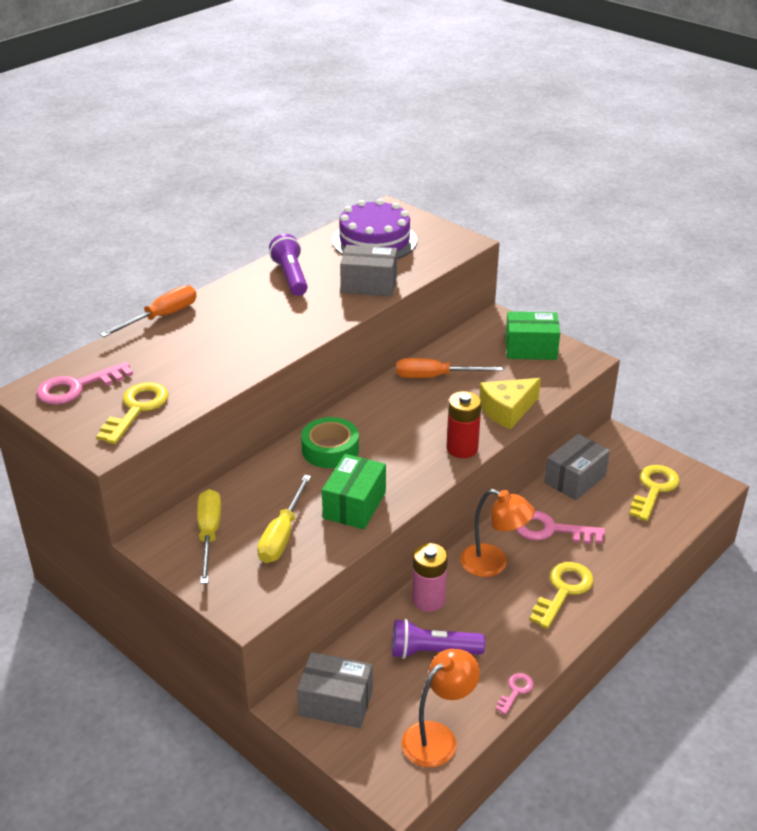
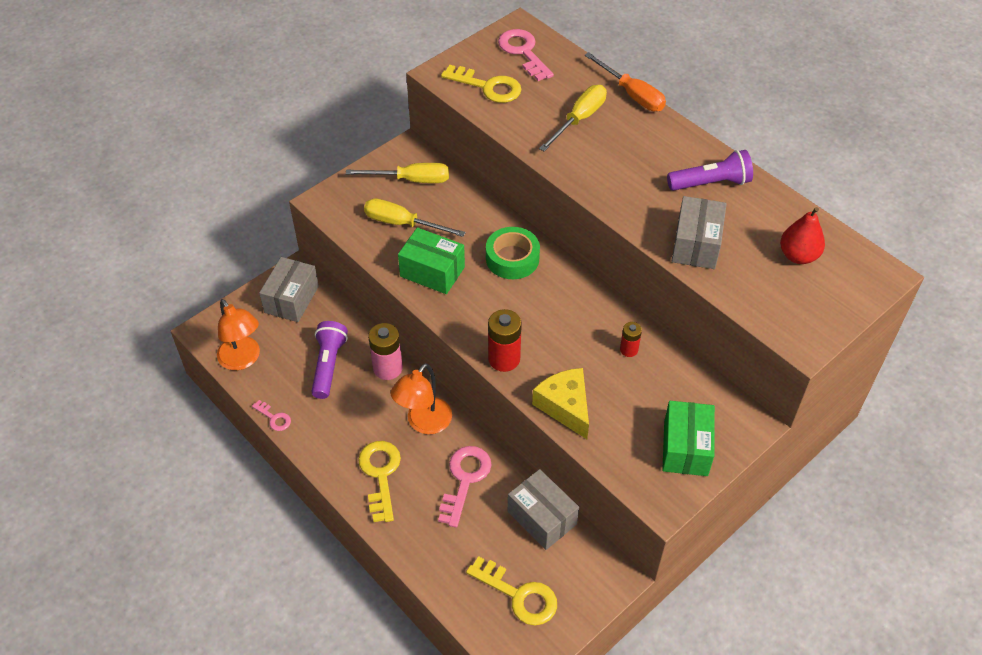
camera: 95 degrees right, 15 degrees up
(198, 347) = (579, 119): none -> yellow screwdriver
(374, 240) = (798, 256): purple cake -> red pear
(435, 377) = (629, 350): orange screwdriver -> red battery
(563, 591) = (380, 475): yellow key -> yellow key turned 135 degrees counterclockwise

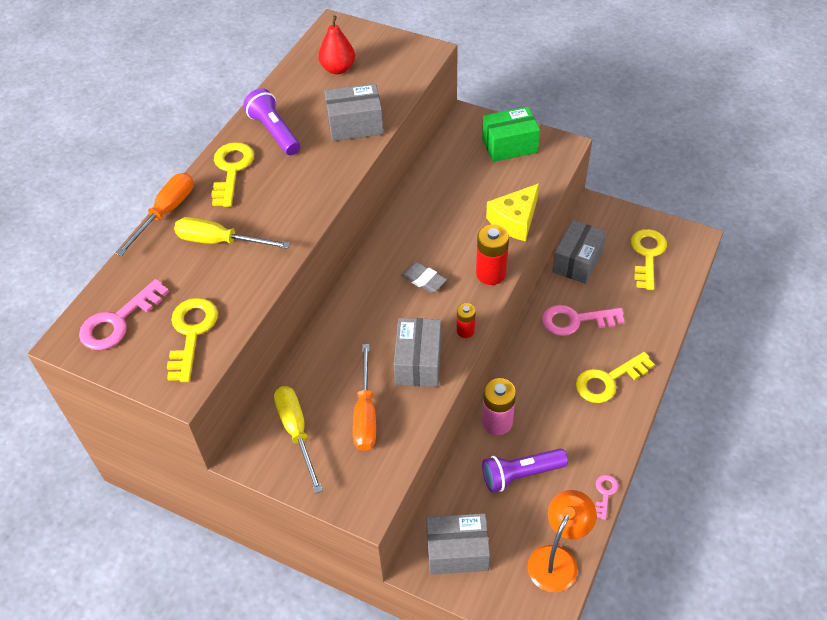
camera: 110 degrees left, 0 degrees up
(402, 223) = (365, 414): yellow screwdriver -> orange screwdriver
(424, 423) = (539, 370): orange lamp -> none
(432, 272) = (418, 362): green box -> grey box
(512, 258) = (371, 306): green tape -> none
(523, 305) = (424, 280): none -> grey eraser
(629, 350) = (435, 198): red battery -> red battery (465, 331)
(668, 143) = (231, 170): none -> yellow key

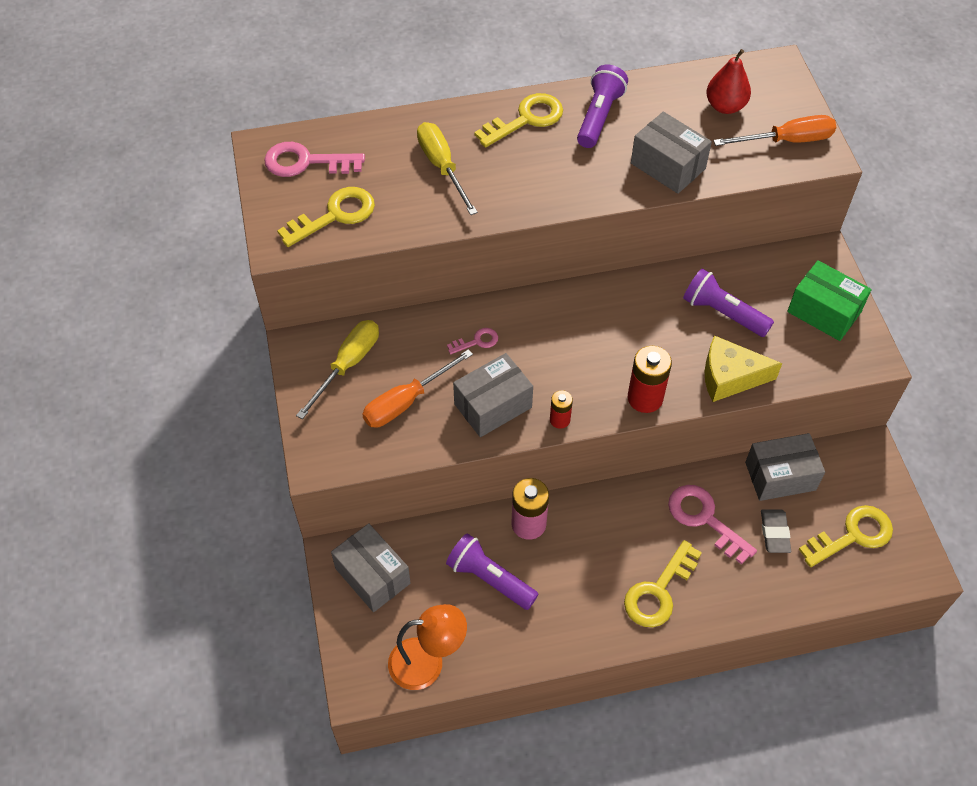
camera: 50 degrees right, 5 degrees up
(166, 212) = (438, 111): orange screwdriver -> orange screwdriver (787, 141)
(424, 280) = (587, 350): grey eraser -> grey eraser (774, 533)
(463, 192) = (722, 313): none -> purple flashlight
(605, 493) = (528, 663): pink key -> pink key (477, 341)
(608, 380) = (659, 591): yellow key -> yellow key turned 75 degrees counterclockwise

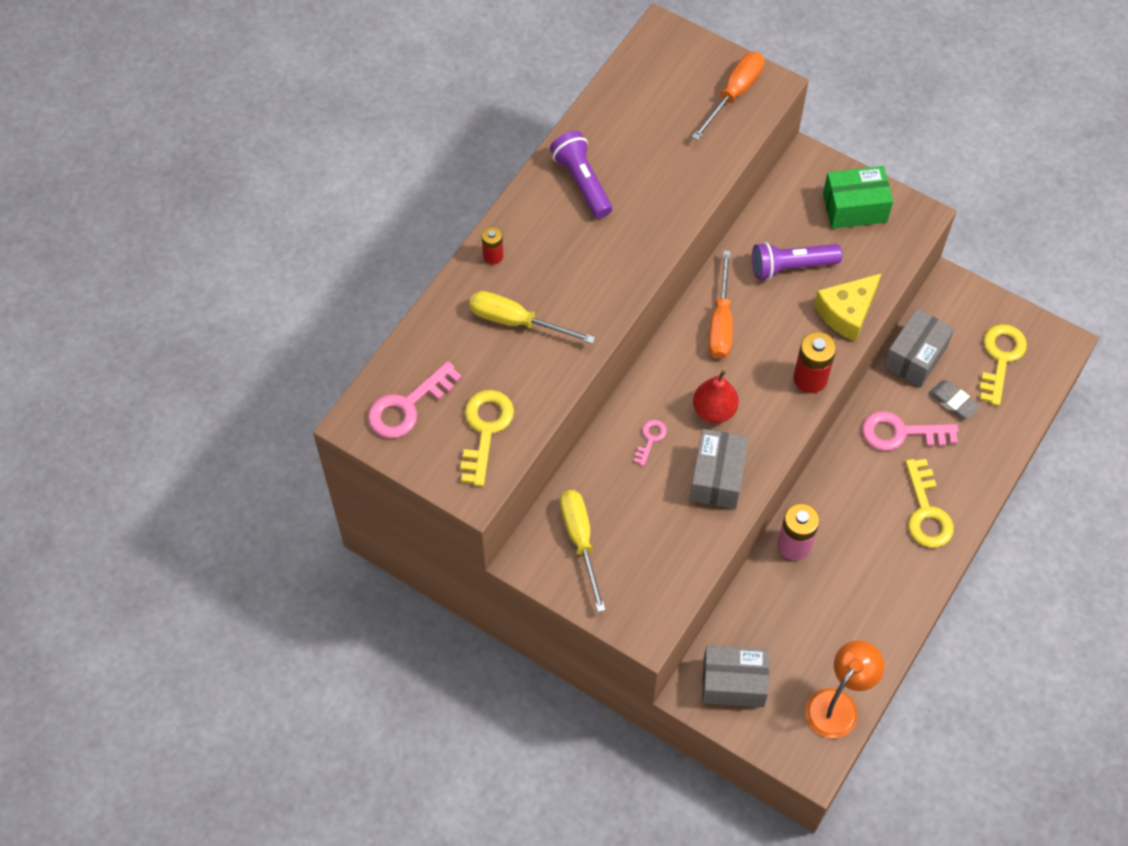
camera: 45 degrees left, 5 degrees up
(406, 401) = (655, 529): orange screwdriver -> orange screwdriver (721, 322)
(489, 578) = (812, 608): purple flashlight -> none
(526, 119) = (531, 229): yellow key -> none
(560, 420) = (773, 446): red battery -> red battery (493, 256)
(668, 166) = (676, 184): grey box -> none
(725, 106) = (661, 99): red pear -> red pear (714, 410)

